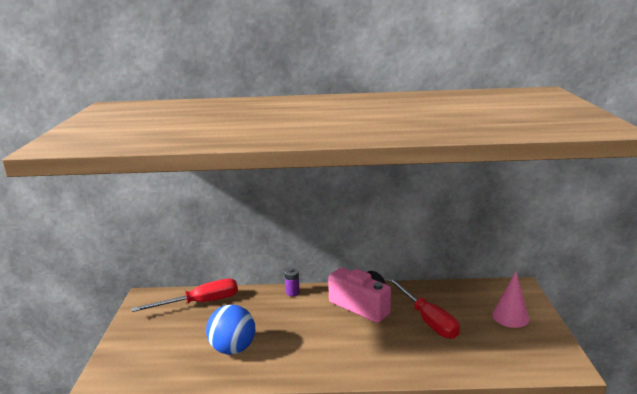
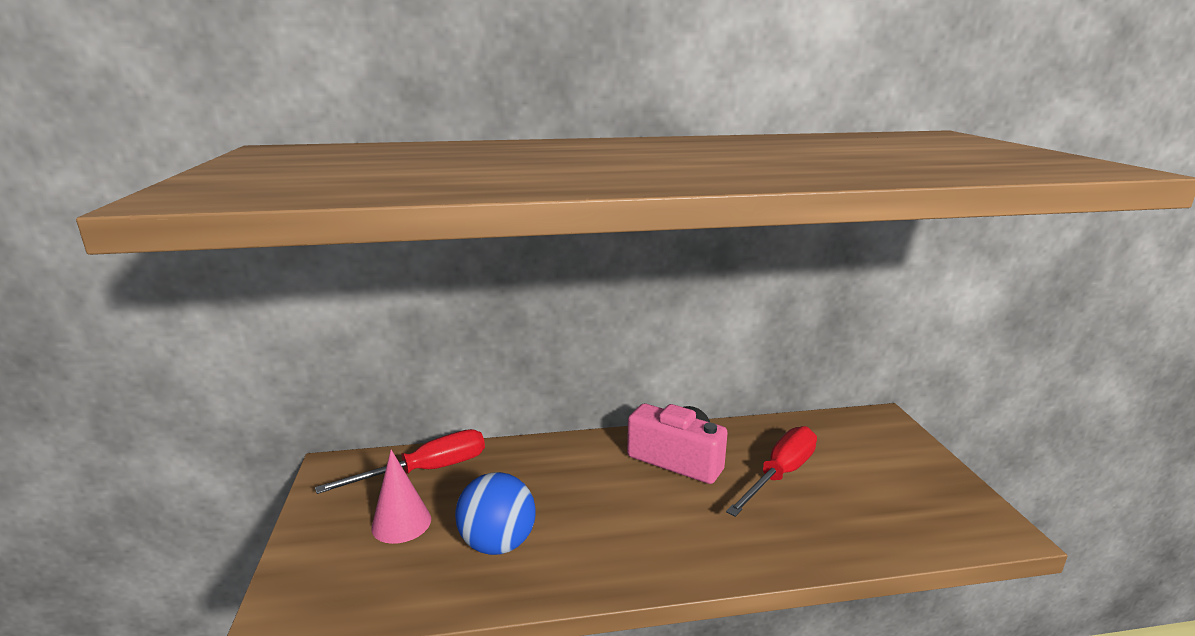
camera: 10 degrees left, 0 degrees up
(292, 292) = (568, 445): purple battery -> none
(427, 320) = (780, 475): red screwdriver -> red screwdriver turned 105 degrees counterclockwise
(510, 317) = (892, 462): pink cone -> pink cone (401, 523)

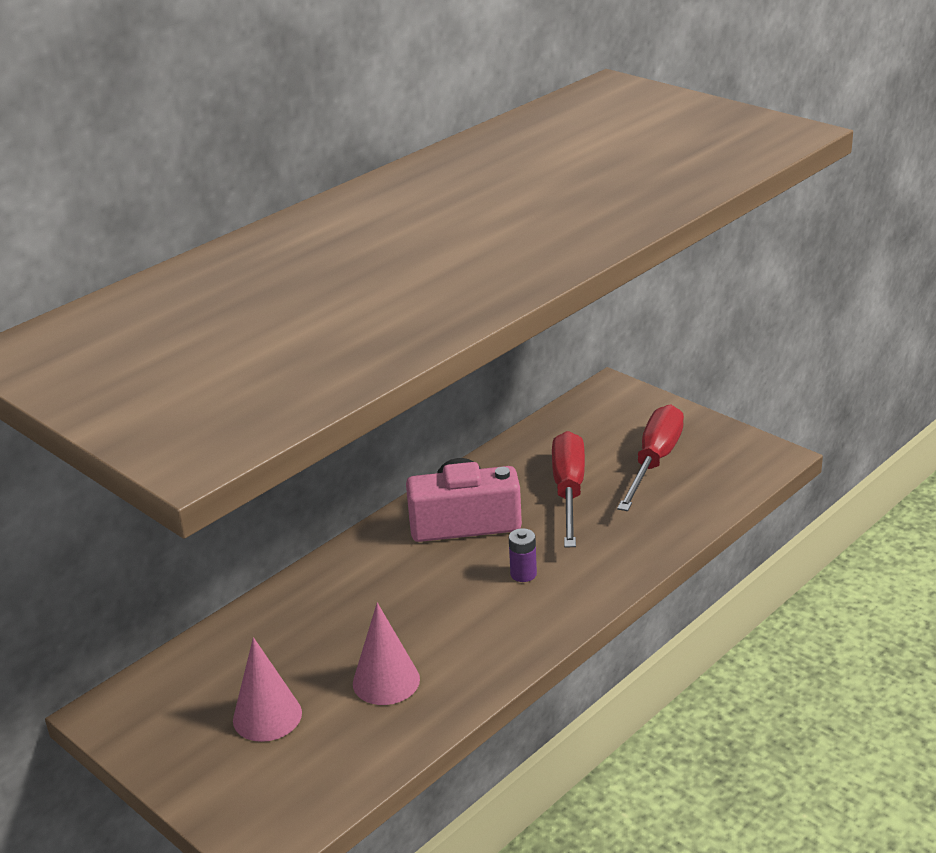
camera: 35 degrees left, 10 degrees up
(426, 471) = (222, 660): red screwdriver -> red screwdriver (654, 461)
(498, 544) = (386, 681): blue ball -> pink cone
(682, 518) = (523, 574): none -> purple battery

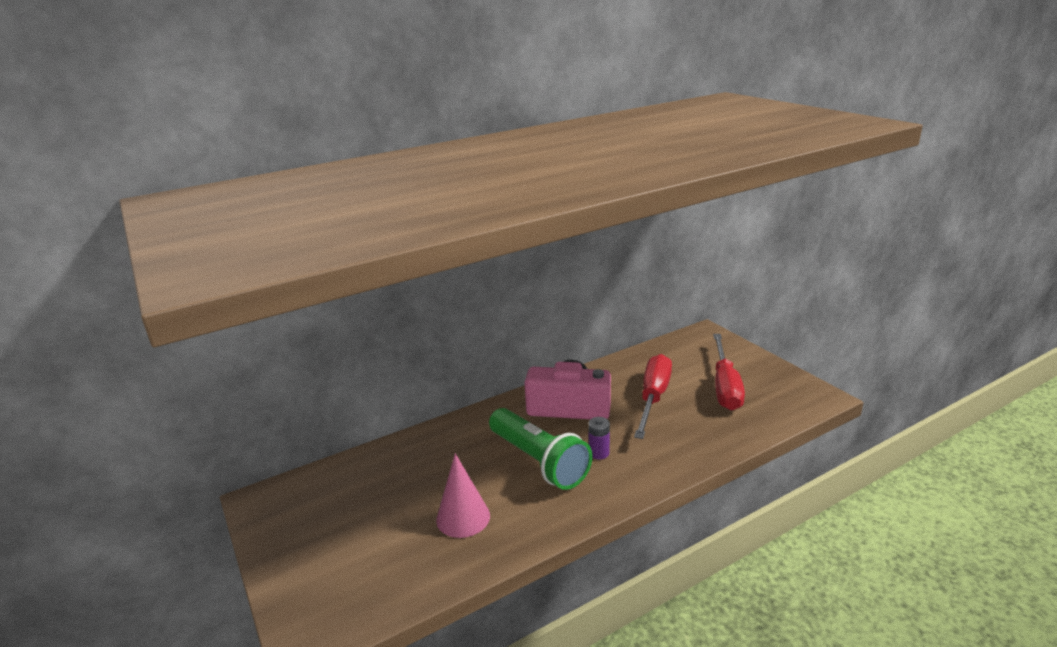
camera: 15 degrees right, 5 degrees down
(267, 716) = (364, 527): pink cone -> none
(452, 598) = (539, 461): none -> green flashlight
(654, 461) = (725, 386): red screwdriver -> red screwdriver turned 150 degrees clockwise

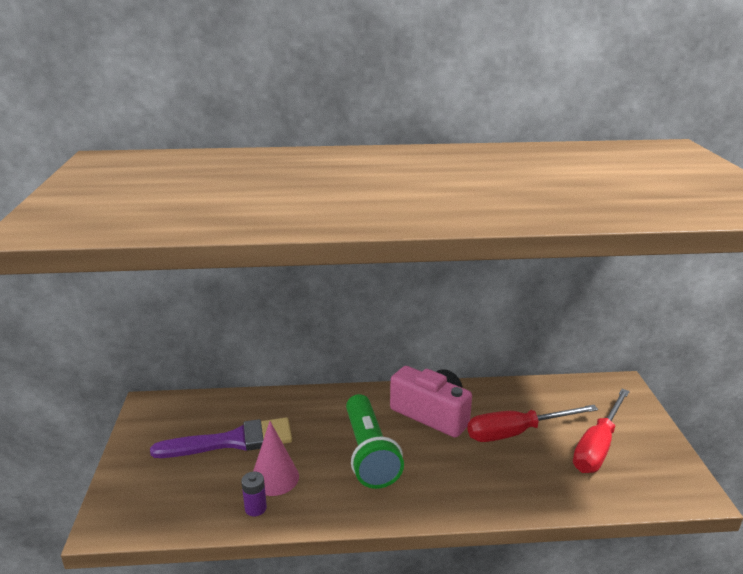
camera: 25 degrees right, 0 degrees up
(388, 501) = (232, 441): none -> purple brush
(599, 453) = (425, 466): purple battery -> purple battery (255, 508)
(653, 398) = (516, 432): red screwdriver -> red screwdriver turned 150 degrees counterclockwise

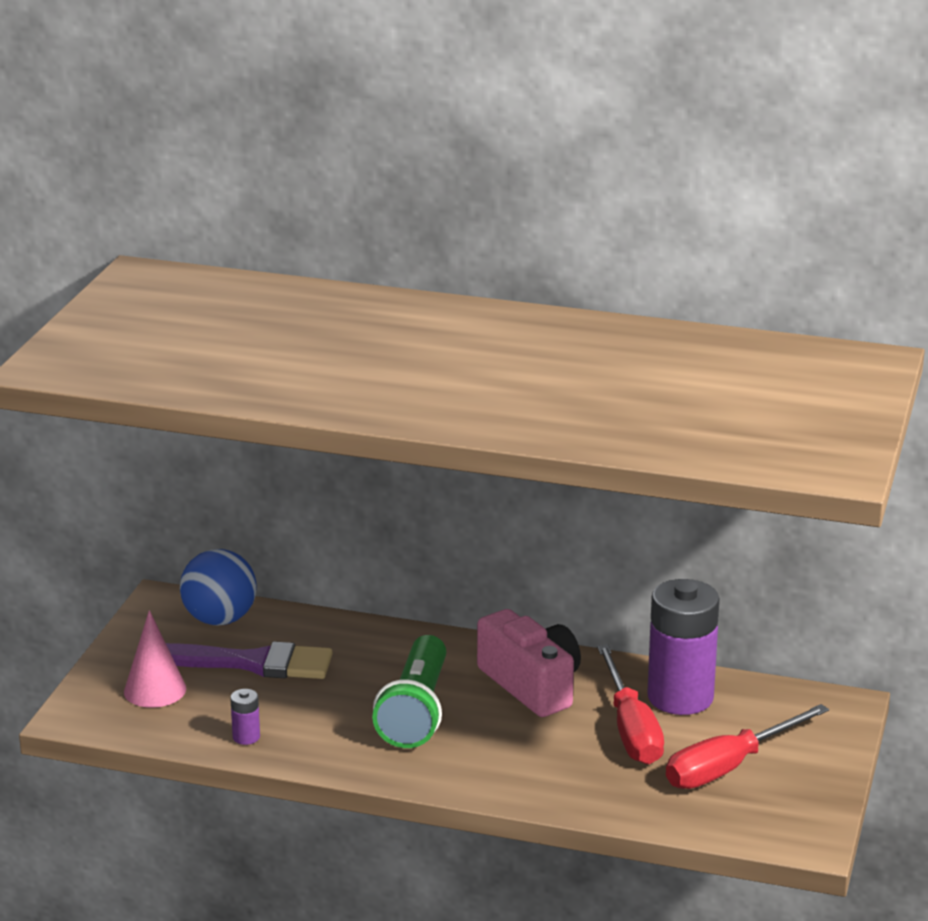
camera: 20 degrees right, 0 degrees up
(196, 411) = (220, 619): none -> blue ball
(275, 478) = (284, 712): pink cone -> pink cone (155, 690)
(516, 432) = (630, 729): red screwdriver -> red screwdriver turned 105 degrees counterclockwise
(528, 401) = (680, 697): none -> purple battery

